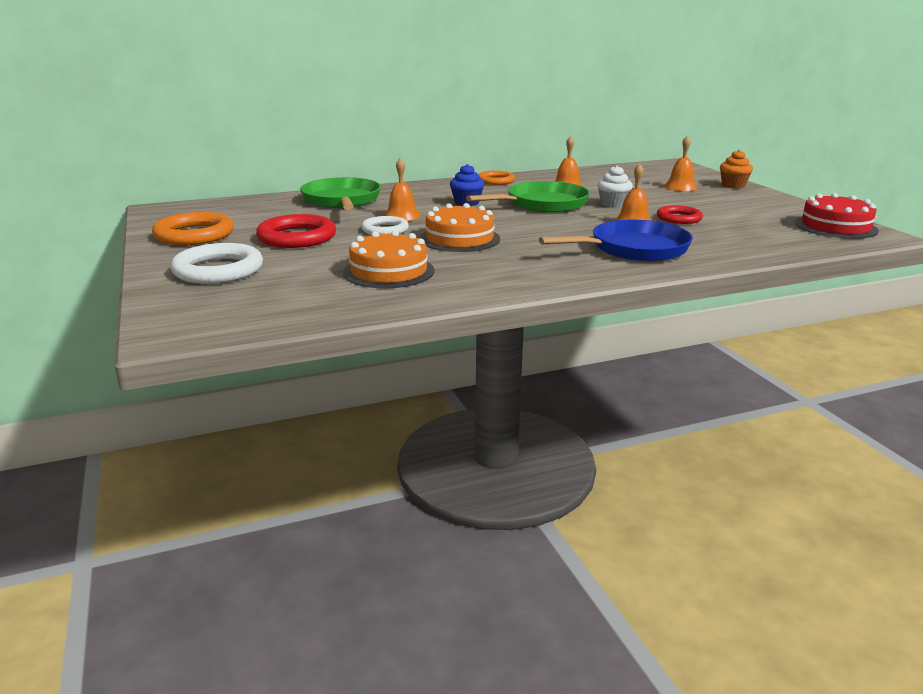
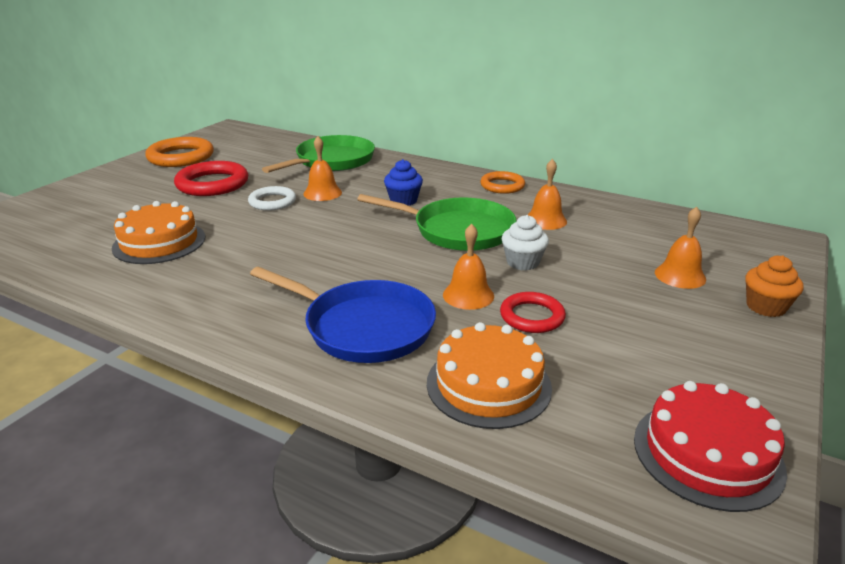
camera: 50 degrees right, 5 degrees up
(218, 270) = (108, 192): white ring -> none
(459, 239) = (285, 236): orange cake -> orange cake (488, 384)

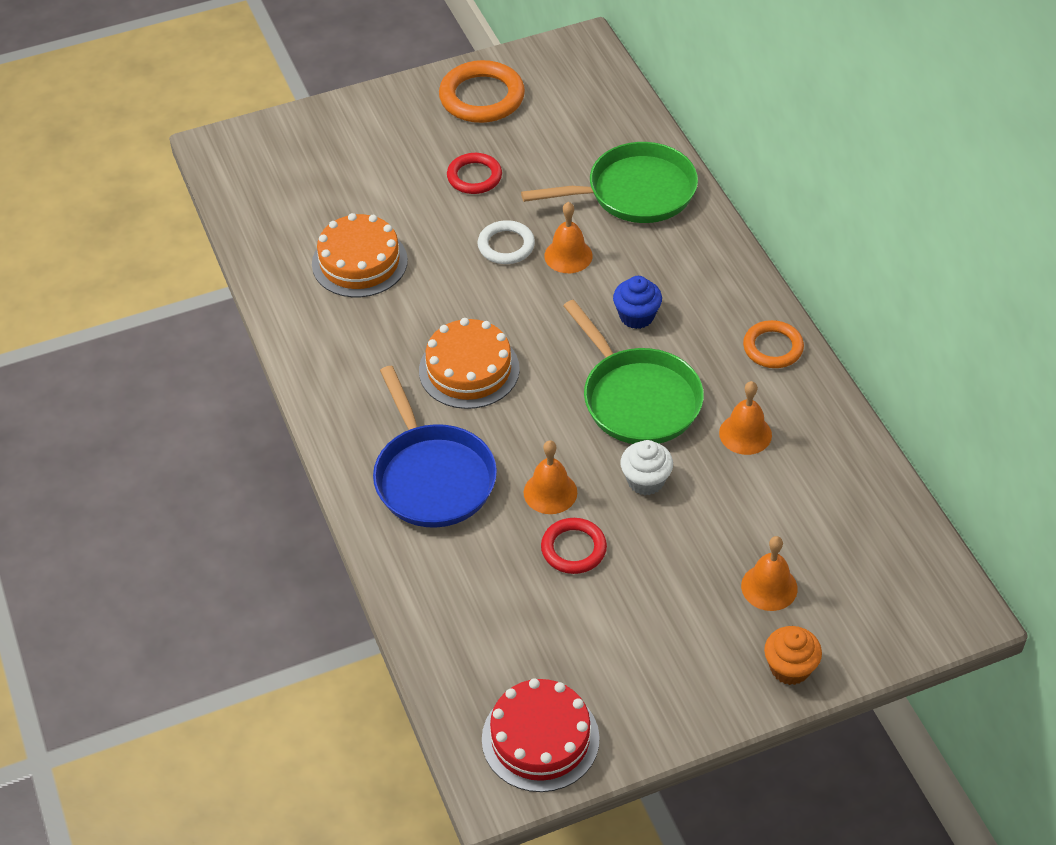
camera: 40 degrees right, 20 degrees up
(212, 184) = (474, 177): red ring -> red ring, size x0.62
(488, 384) = (464, 591): orange cake -> orange cake (469, 369)

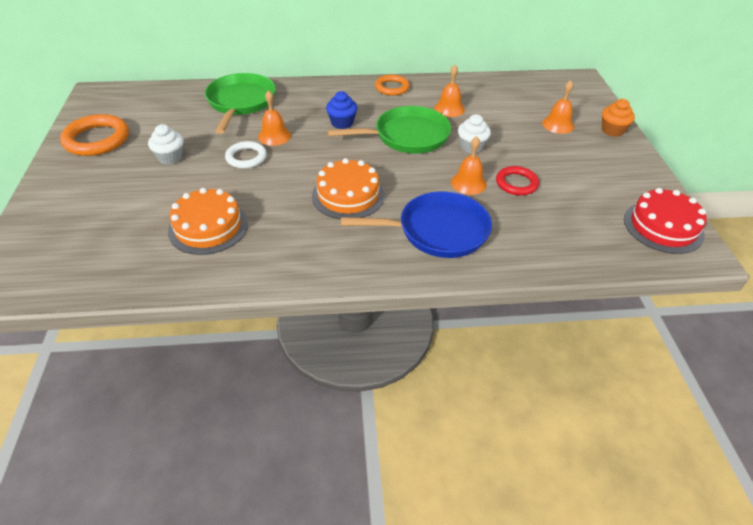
camera: 75 degrees left, 5 degrees down
(474, 177) = (170, 157): red ring -> white cupcake

